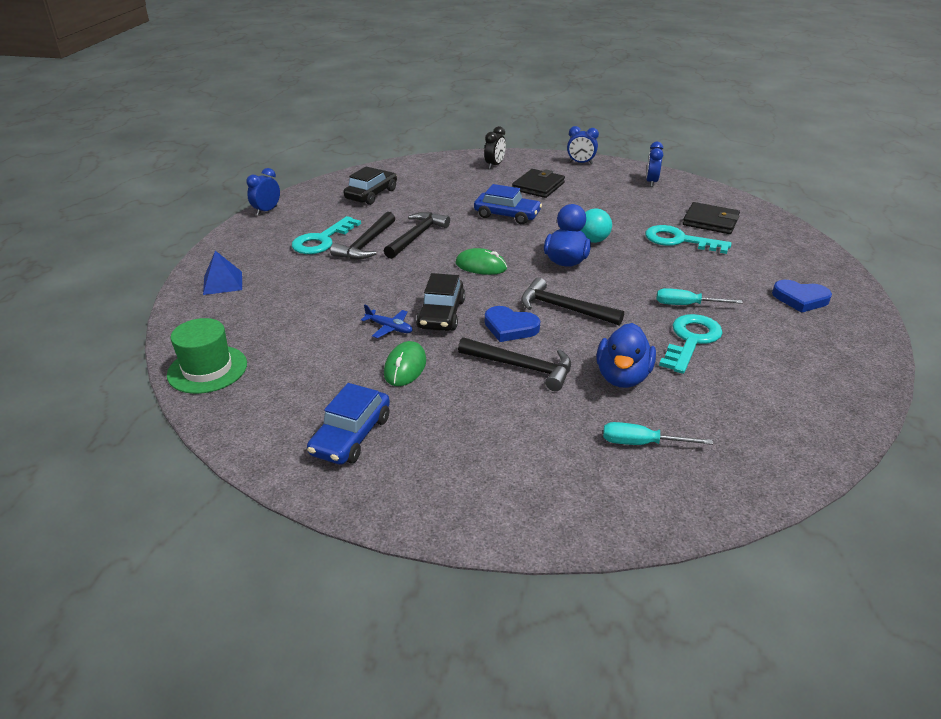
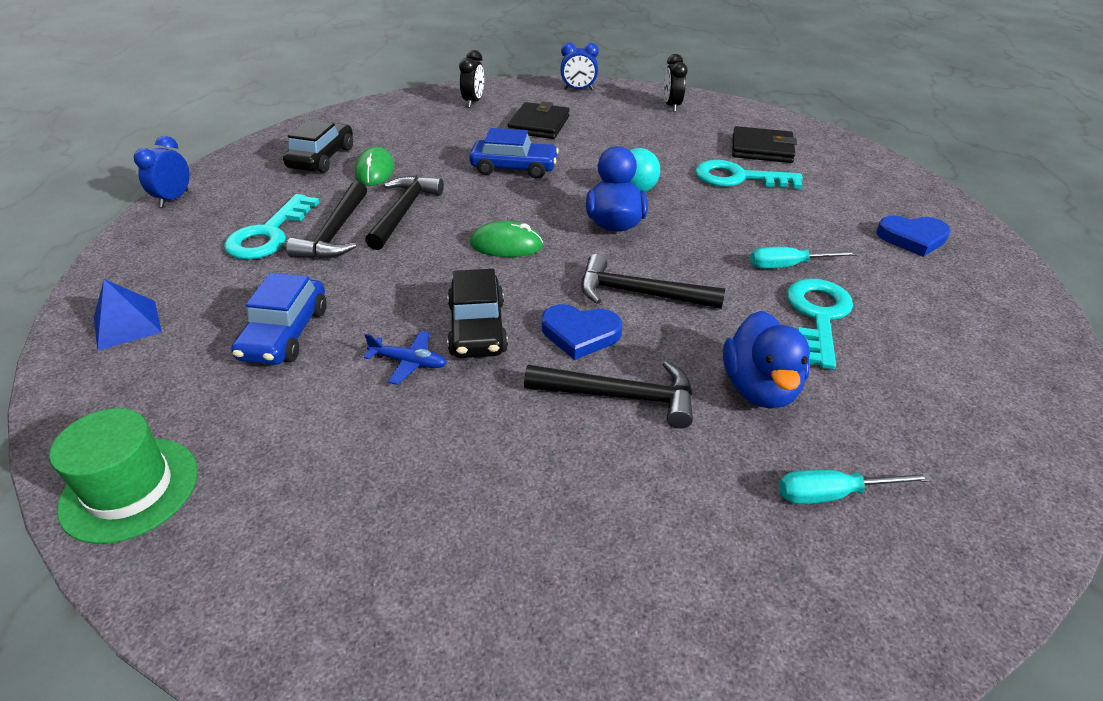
camera: 15 degrees left, 5 degrees up
(351, 435) = (406, 572): blue car -> blue car (285, 333)
(405, 367) = (453, 426): green mouse -> green mouse (375, 171)
(651, 182) = (671, 106): blue clock -> black clock

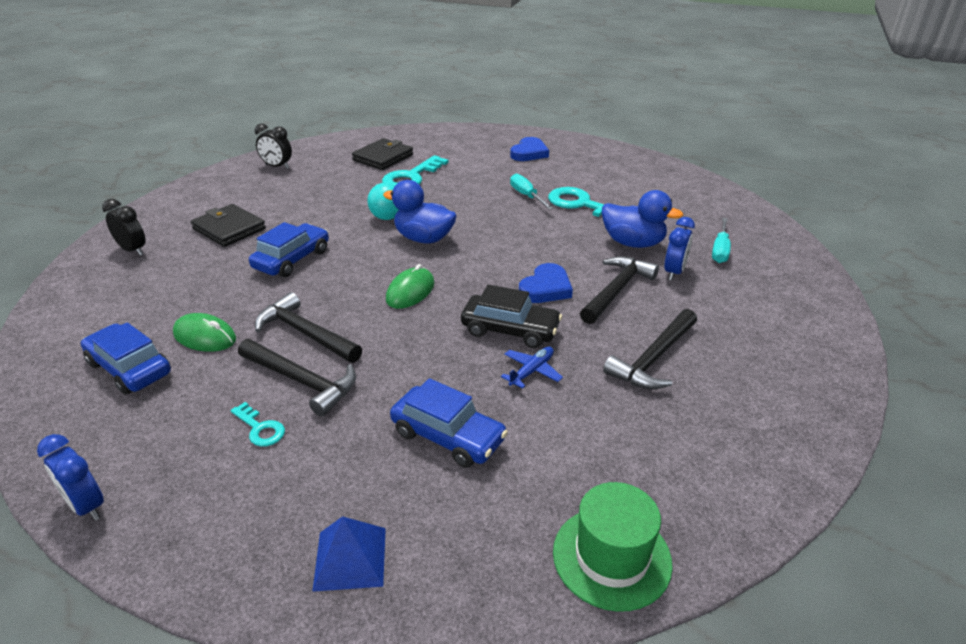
camera: 65 degrees left, 5 degrees down
(268, 234) = (260, 429): turquoise key -> turquoise key, size x0.52
(322, 158) = (129, 368): black car -> blue car
(578, 89) = (188, 194): blue clock -> blue clock (674, 272)
(639, 294) = (517, 253): black hammer -> black hammer (654, 359)
(788, 266) = (526, 196): turquoise screwdriver -> turquoise screwdriver turned 135 degrees clockwise

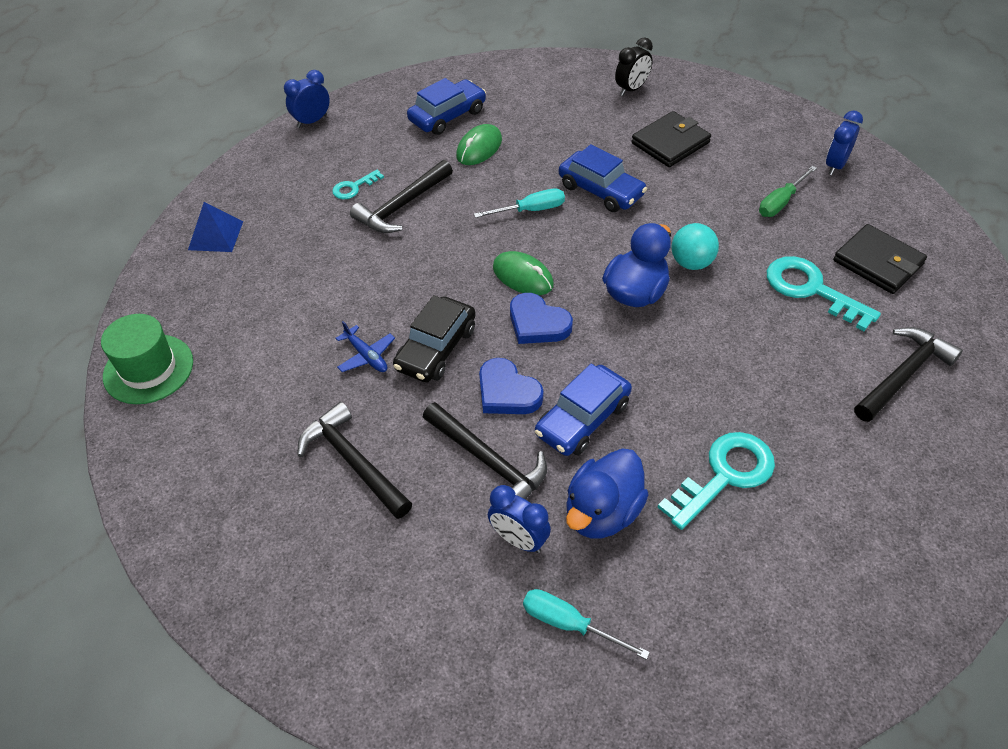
camera: 100 degrees right, 15 degrees up
(277, 166) = (835, 165): black clock -> blue clock
(305, 333) = (468, 205): black hammer -> black hammer (903, 375)
(317, 185) = (781, 202): none -> green screwdriver
(448, 436) = (305, 290): blue car -> blue car (582, 419)
(526, 196) = (754, 412): turquoise screwdriver -> turquoise screwdriver (530, 210)
(529, 153) = (922, 441): blue heart -> blue heart (537, 323)

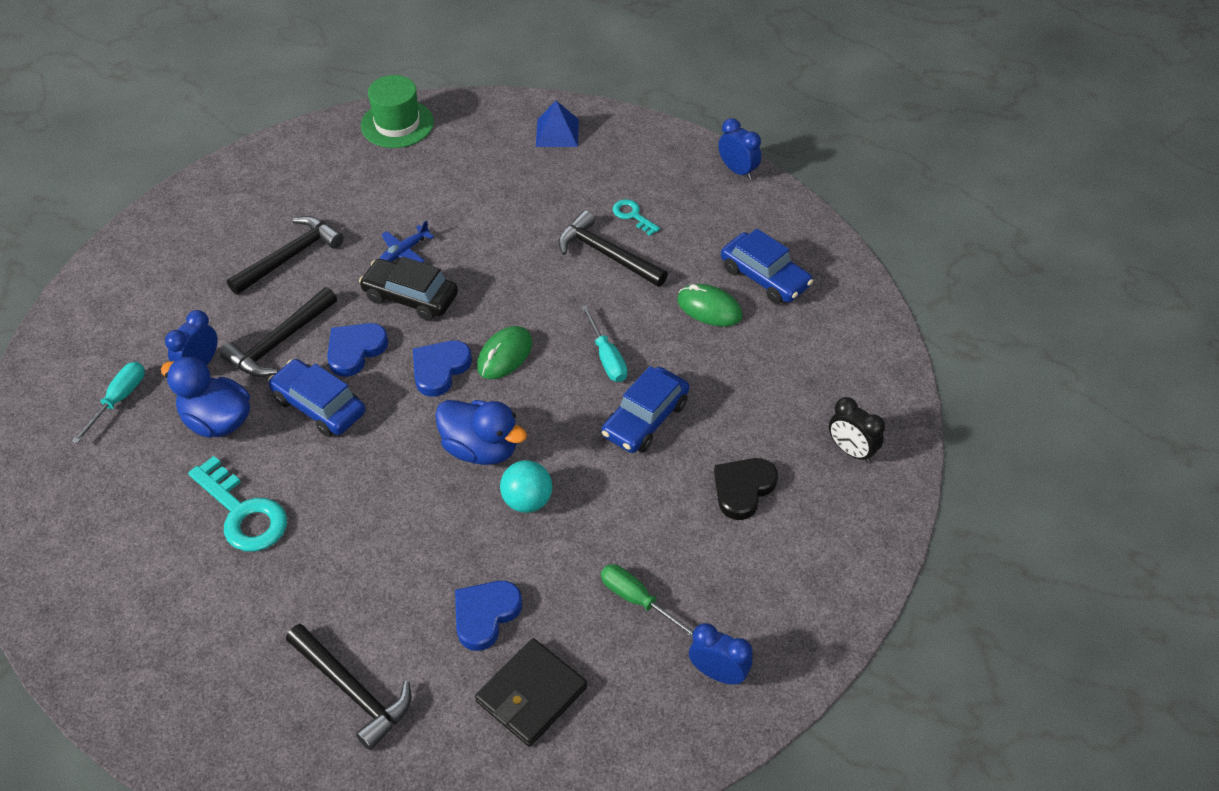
camera: 85 degrees right, 0 degrees up
(670, 143) = (743, 489): black wallet -> black heart
(811, 289) = (485, 615): turquoise key -> blue heart

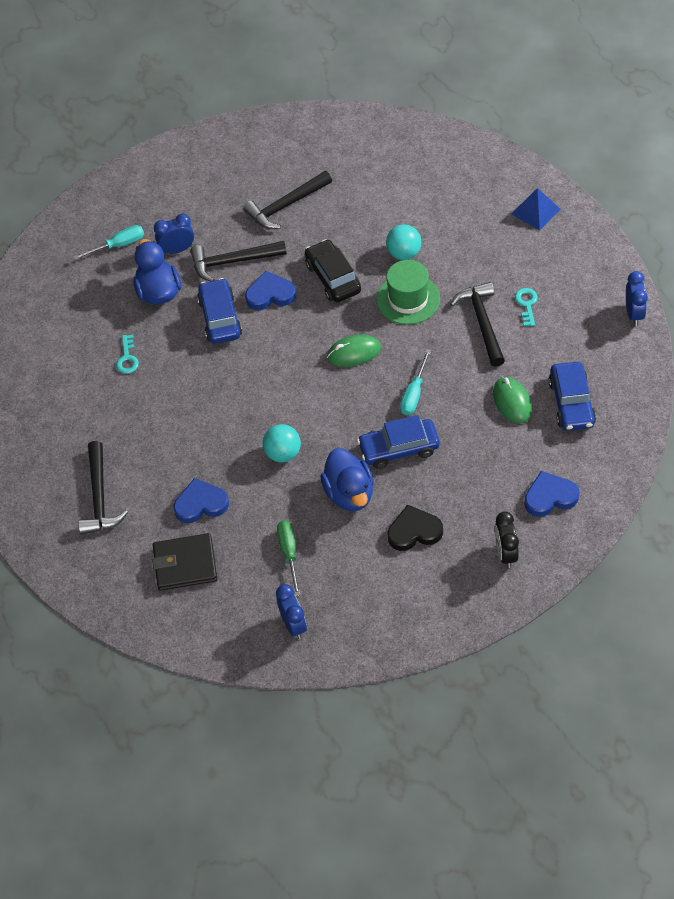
camera: 45 degrees right, 5 degrees up
(243, 513) = (127, 358): turquoise key -> turquoise key, size x0.52
(290, 257) = (286, 206): black hammer -> black hammer turned 150 degrees clockwise
(397, 124) = (435, 144): green hat -> green hat (408, 299)
(404, 251) = (357, 243): blue plane -> none
(440, 369) = (308, 338): blue heart -> blue heart (550, 497)
(463, 235) = (404, 253): none -> turquoise ball
(481, 449) = (286, 404): blue duck -> blue duck (349, 493)

